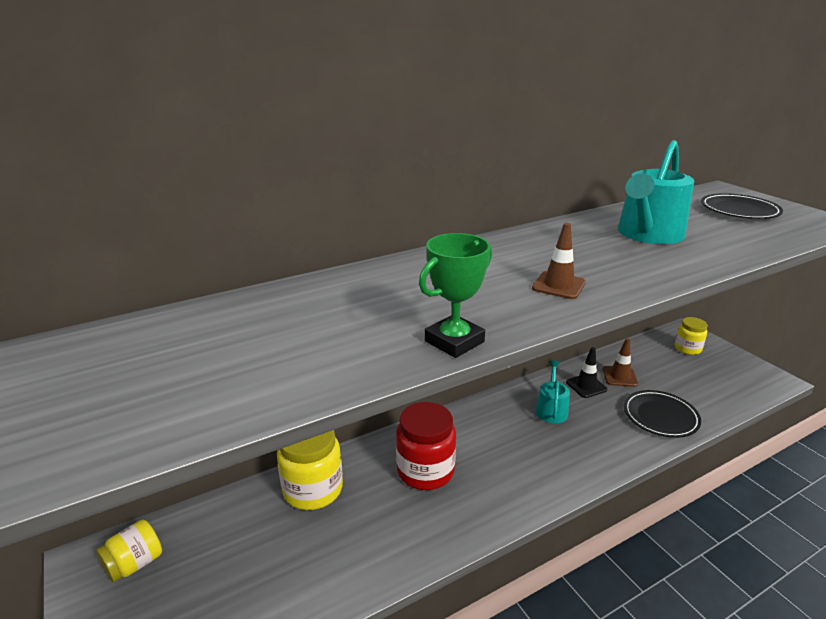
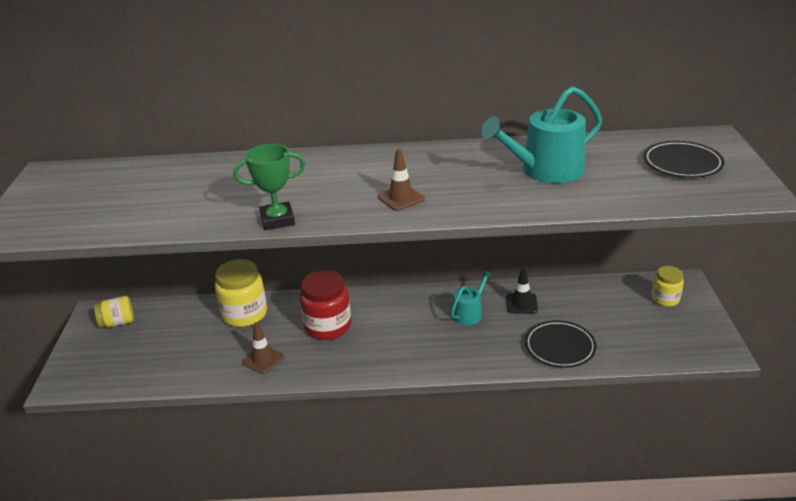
camera: 30 degrees right, 5 degrees up
(619, 376) = (562, 305): brown traffic cone -> brown traffic cone (263, 359)

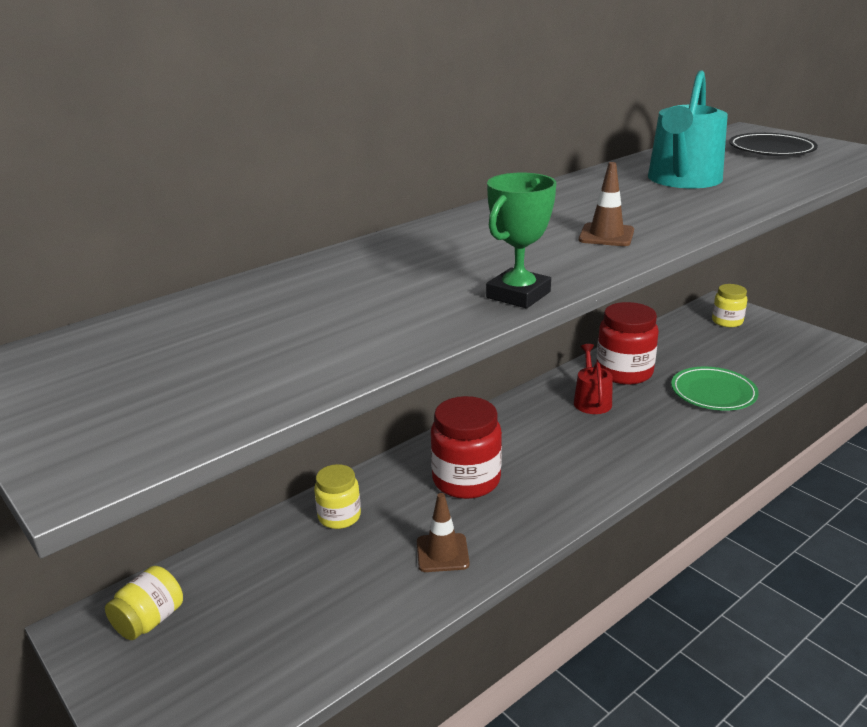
camera: 40 degrees left, 5 degrees down
(245, 314) = (339, 516): yellow jar -> yellow jar, size x0.60
(469, 313) = (591, 400): turquoise watering can -> red watering can
(521, 303) = (624, 372): black traffic cone -> red jar
(559, 347) = (713, 393): black plate -> green plate

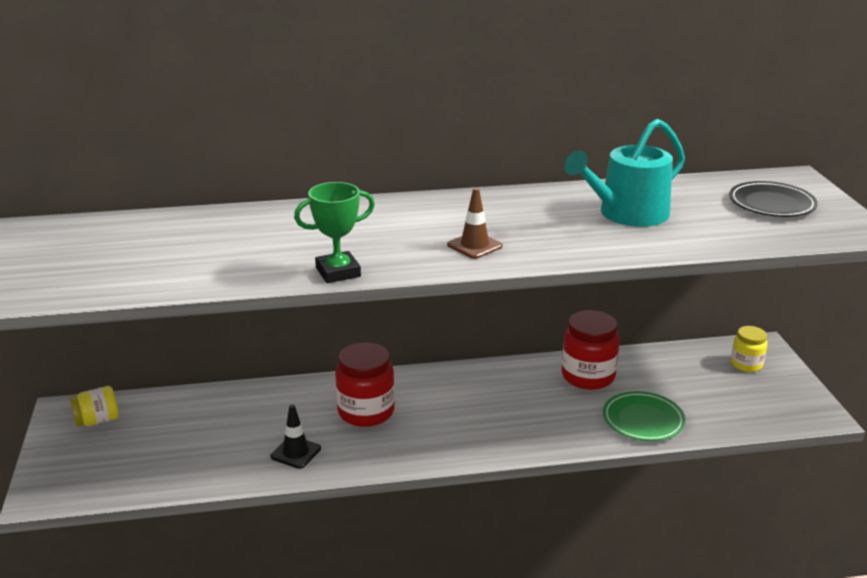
camera: 30 degrees right, 0 degrees up
(339, 516) = (259, 403): yellow jar -> none
(442, 553) = (296, 452): brown traffic cone -> black traffic cone
(591, 400) = (530, 389): red watering can -> none

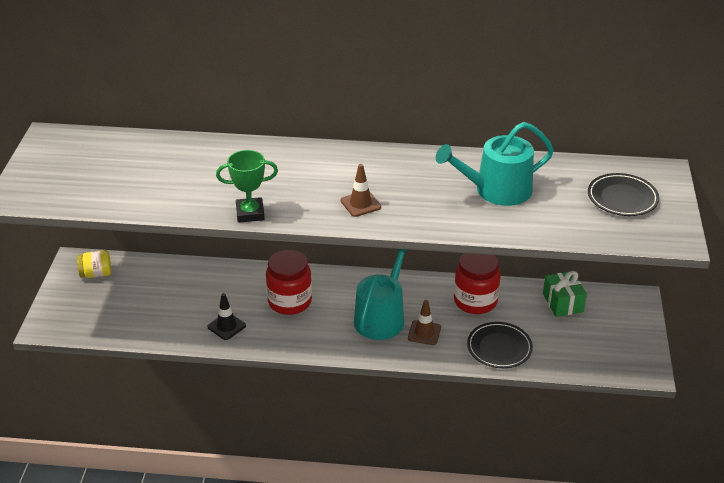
camera: 15 degrees right, 10 degrees up
(487, 410) = (381, 317): none -> turquoise watering can
(547, 419) = (424, 333): none -> brown traffic cone
(643, 420) = (499, 348): green plate -> black plate
(686, 363) = (563, 303): none -> green gift
(746, 364) = (613, 313): yellow jar -> none

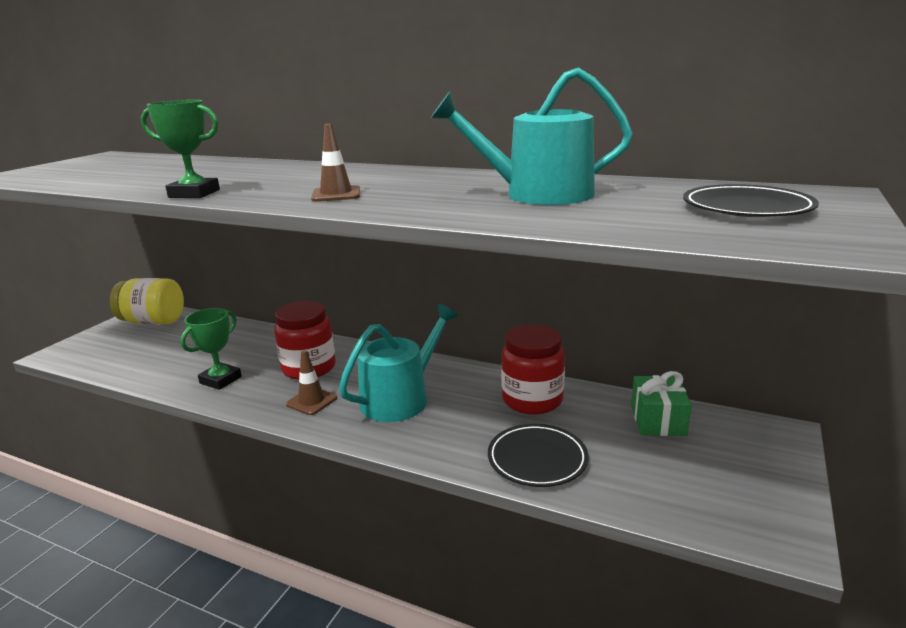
camera: 20 degrees right, 15 degrees down
(96, 274) = (153, 321): yellow jar -> yellow jar, size x1.67
(226, 326) = (220, 380): black traffic cone -> green trophy
(424, 333) = (442, 423): brown traffic cone -> brown traffic cone (311, 401)

